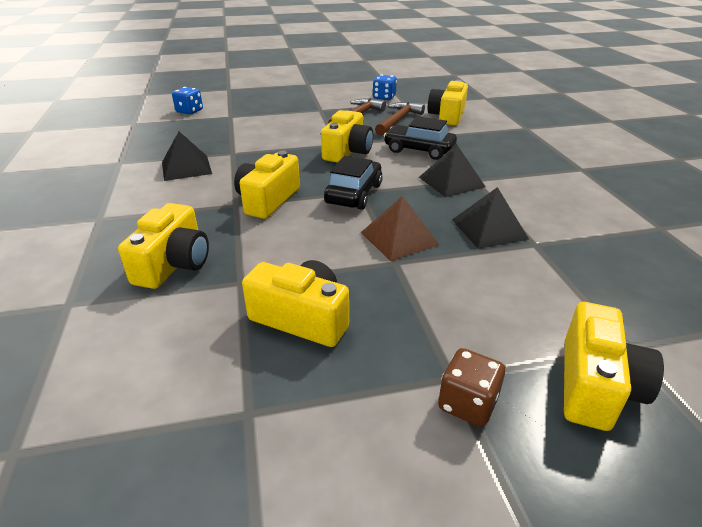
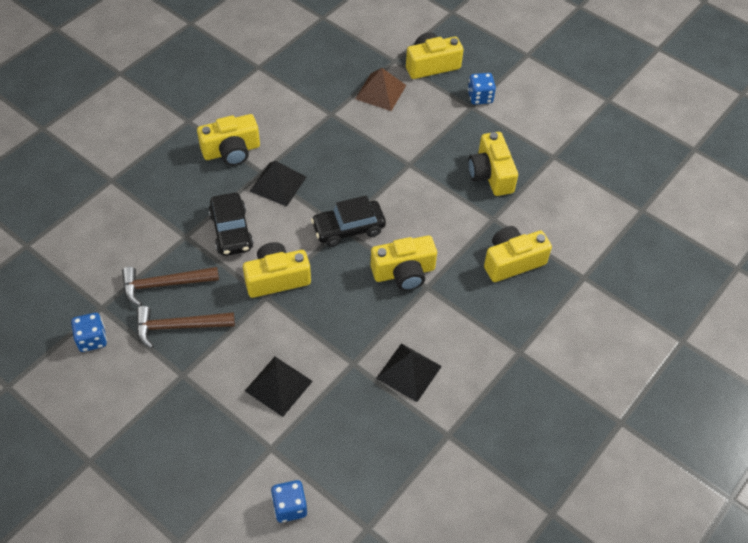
camera: 130 degrees left, 20 degrees up
(399, 238) = (383, 174): brown pyramid -> brown pyramid (380, 92)
(447, 116) = (119, 251): yellow camera -> yellow camera (231, 151)
(467, 403) = (480, 97): brown dice -> blue dice
(489, 229) = (332, 139): black pyramid -> black pyramid (278, 386)

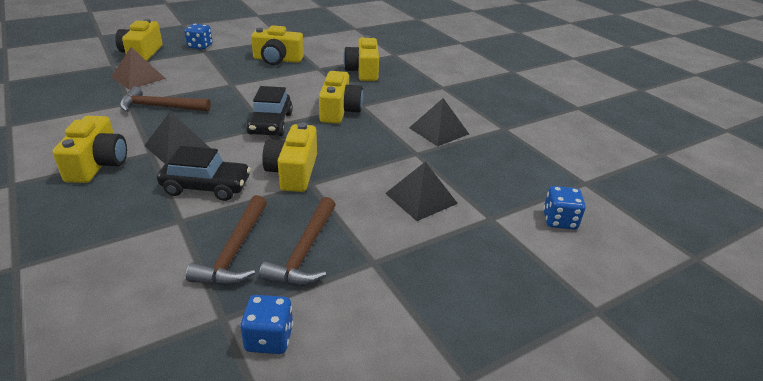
camera: 70 degrees left, 20 degrees down
(335, 137) = (160, 107): none -> brown hammer

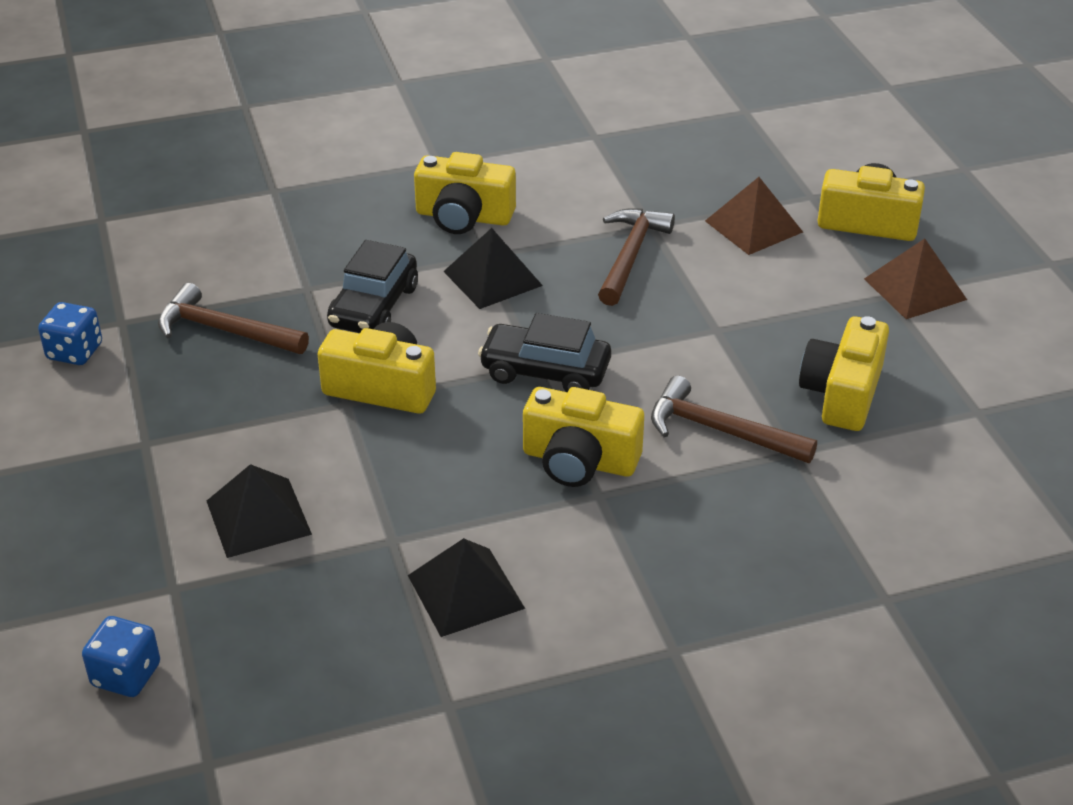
camera: 105 degrees right, 5 degrees up
(200, 46) = (915, 289): blue dice -> brown pyramid
(304, 252) = (195, 386): brown hammer -> brown hammer (720, 430)
(363, 71) = (774, 523): yellow camera -> none

